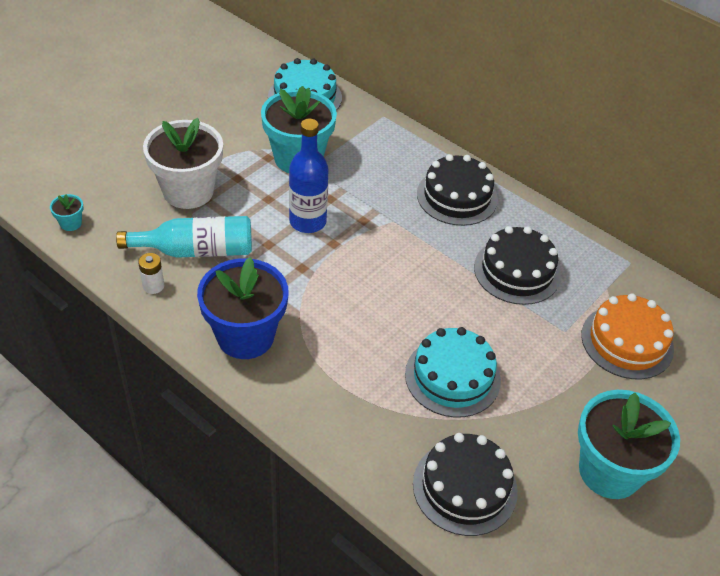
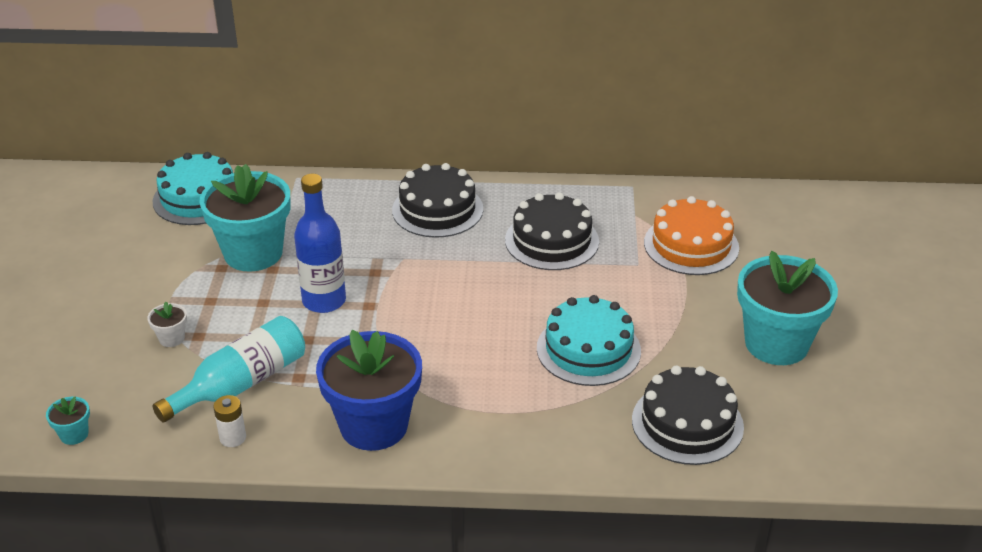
camera: 35 degrees left, 10 degrees down
(188, 191) = (171, 338): white flower pot -> white flower pot, size x0.40

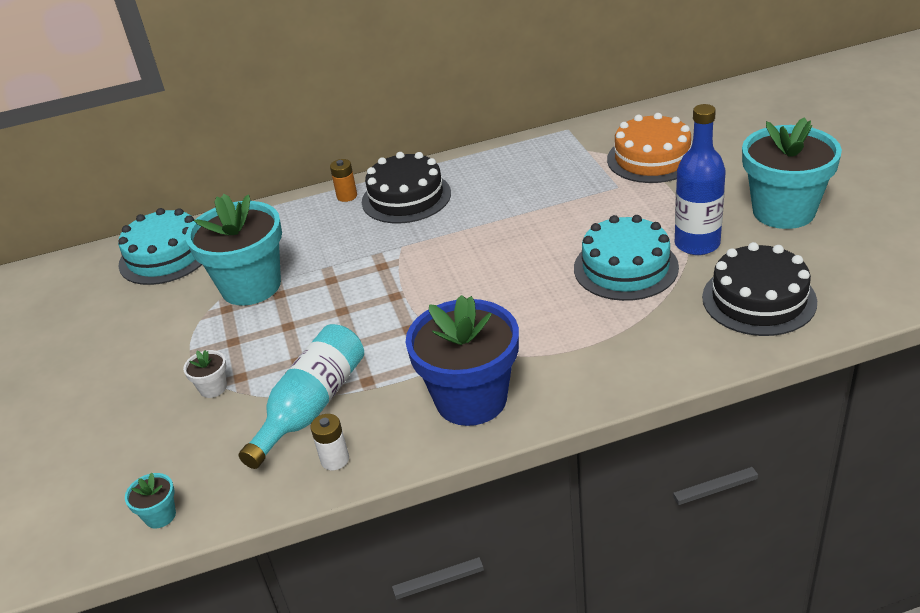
camera: 15 degrees left, 0 degrees up
(324, 301) = (348, 305): blue bottle -> blue bottle (697, 244)
(386, 190) = (347, 196): none -> orange battery
(551, 241) = (528, 191): black cake -> none

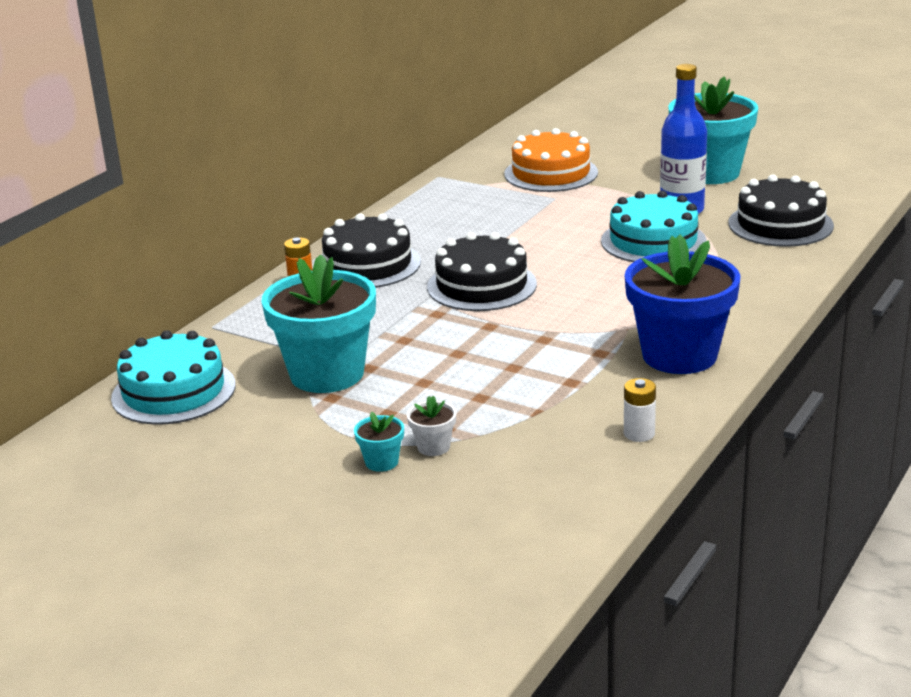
camera: 45 degrees left, 10 degrees down
(160, 515) = (554, 535): turquoise flower pot -> turquoise flower pot (381, 462)
(311, 406) = (553, 416): turquoise bottle -> none
(444, 253) = (481, 285): none -> black cake

